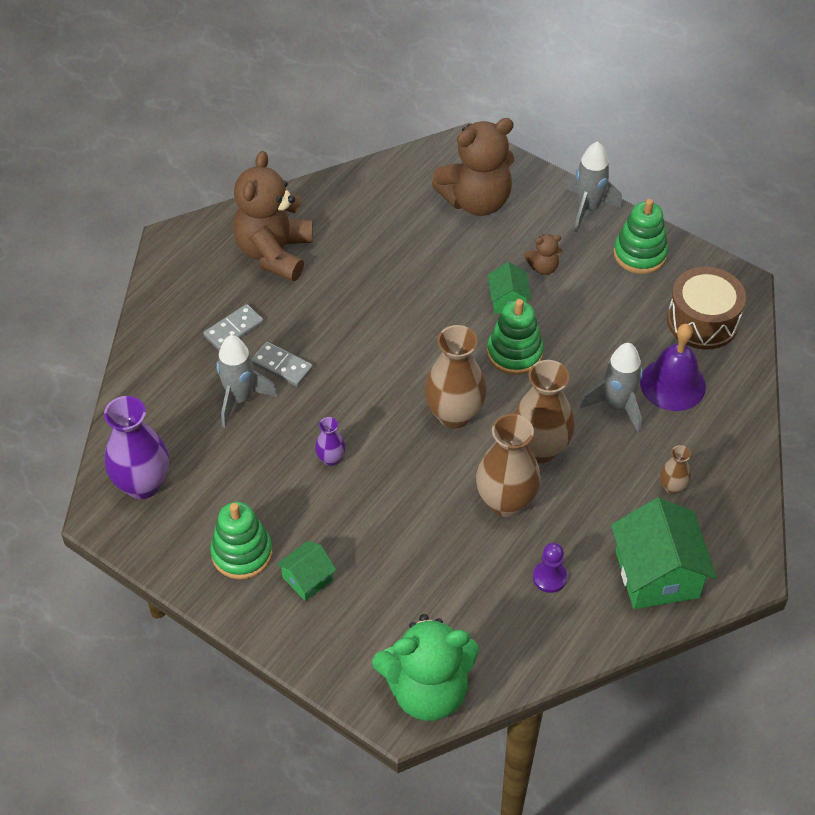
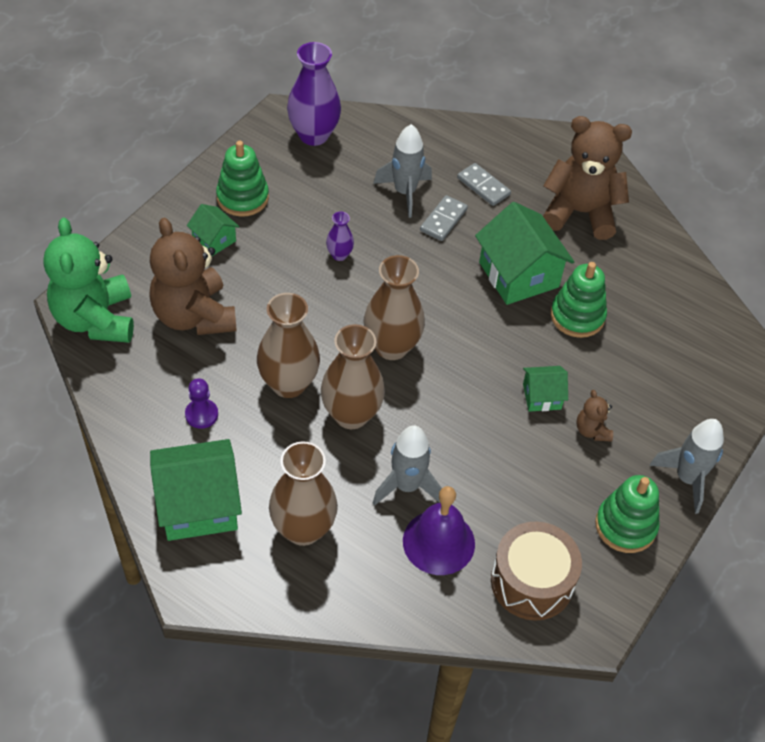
camera: 85 degrees right, 0 degrees up
(358, 308) = (518, 275): none -> green house
(476, 201) = (679, 374): brown teddy bear -> brown teddy bear (194, 316)
(514, 353) = (472, 399): green stacking toy -> green stacking toy (577, 316)
(672, 487) = (303, 529): brown vase -> brown vase, size x2.06

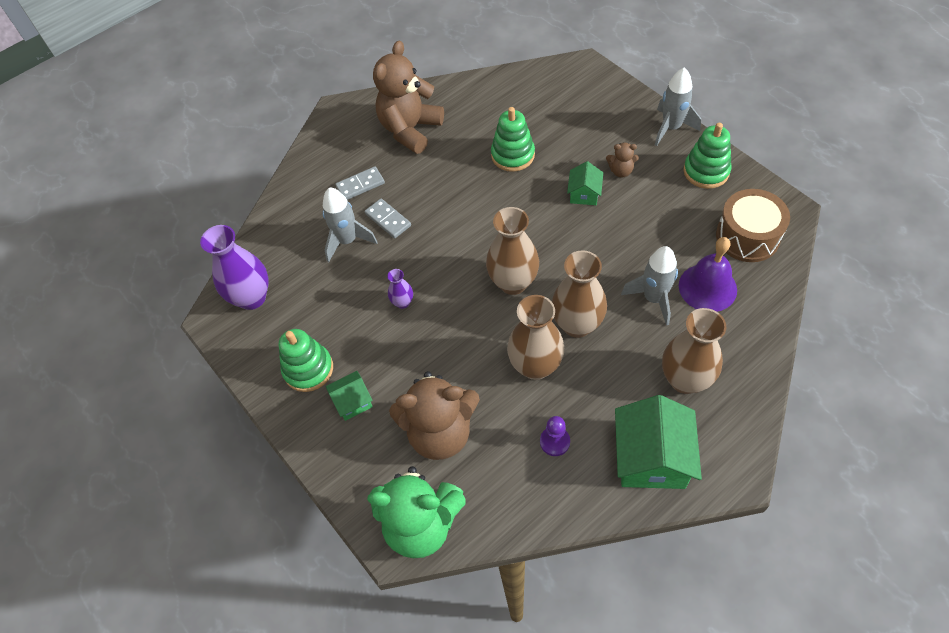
camera: 65 degrees left, 5 degrees up
(518, 275) = (462, 182): green house -> none

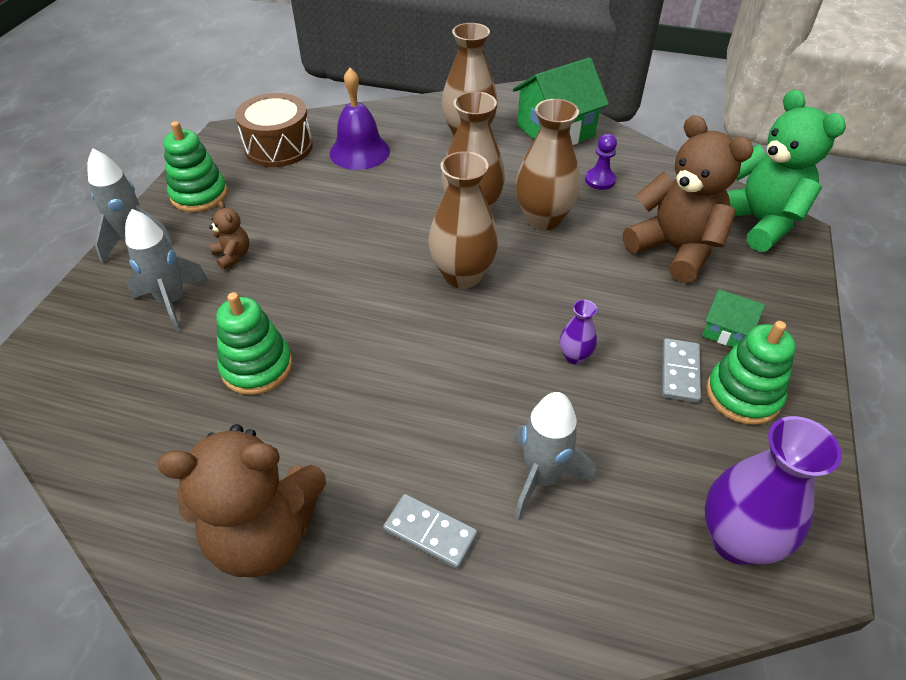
camera: 130 degrees left, 10 degrees down
(388, 220) = (468, 449): grey domino -> grey domino (680, 372)
(584, 194) = (289, 271): green house -> none
(653, 298) = (399, 177): grey rocket -> grey rocket (172, 301)

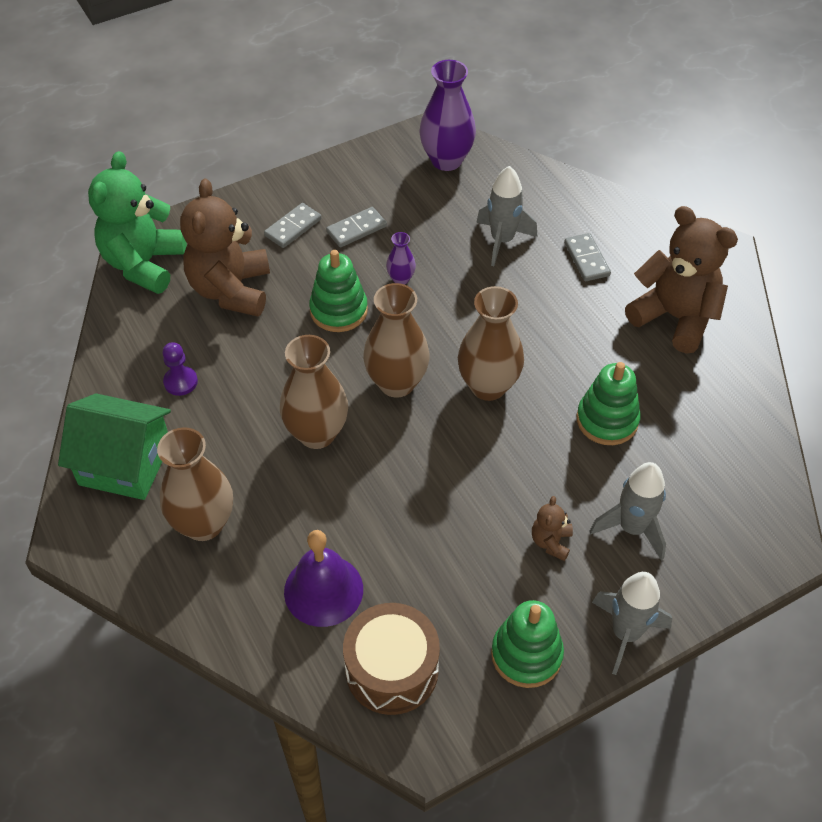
camera: 135 degrees left, 5 degrees up
(543, 219) = (277, 383): brown vase -> brown vase (488, 386)
(726, 330) = (293, 227): green house -> grey domino
(743, 395) = (343, 197): green stacking toy -> green stacking toy (338, 310)

